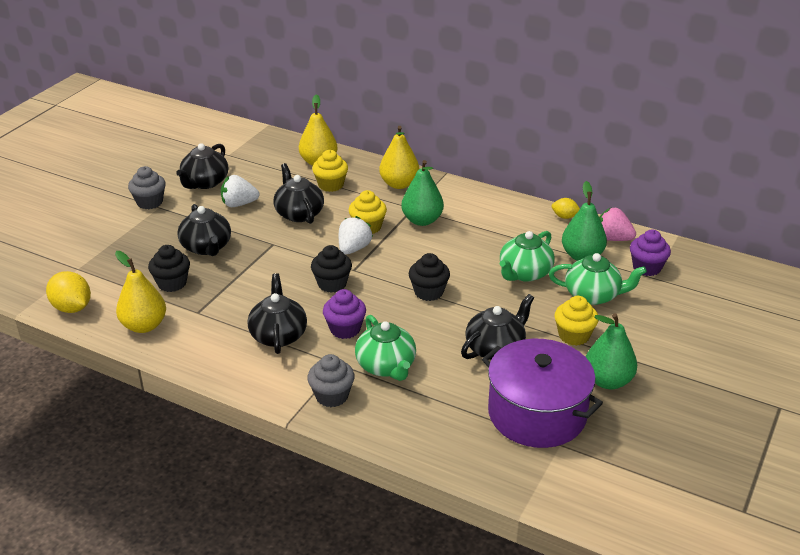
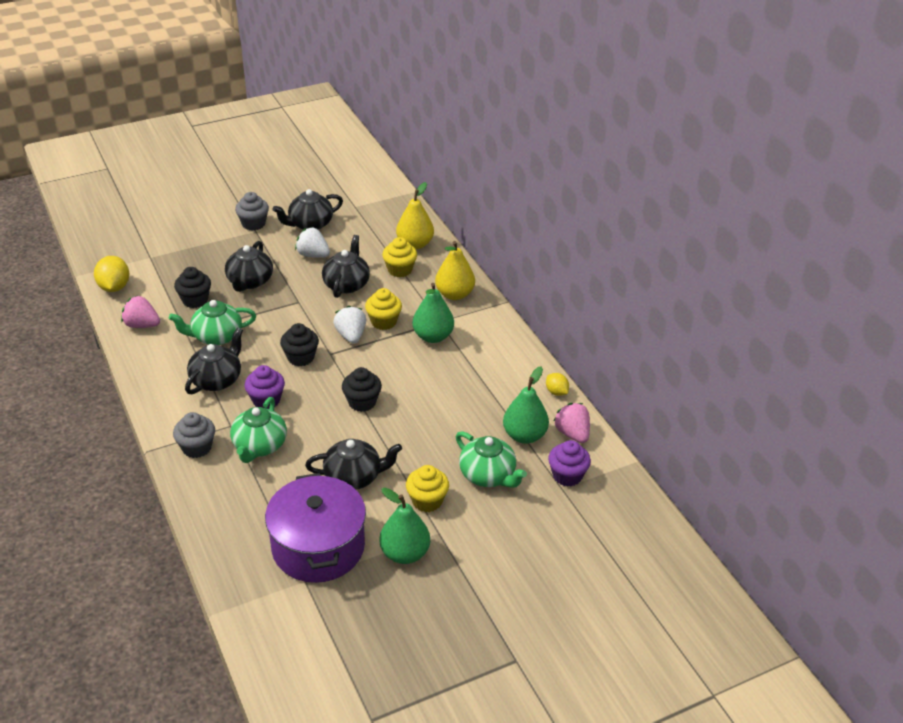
camera: 35 degrees right, 5 degrees up
(144, 326) = (142, 325): yellow pear -> pink strawberry
(354, 249) = (351, 335): white strawberry -> white strawberry turned 75 degrees counterclockwise
(524, 273) = (456, 426): green teapot -> green teapot (216, 336)

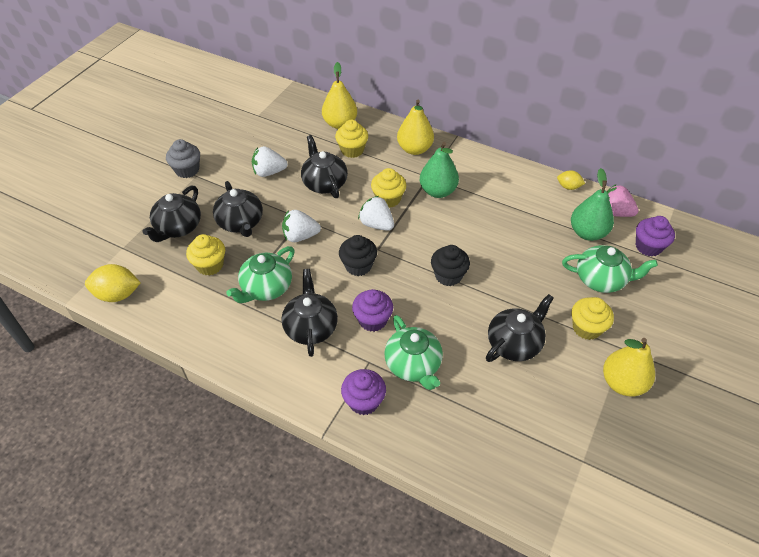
camera: 35 degrees left, 10 degrees up
(114, 287) = (118, 294): yellow lemon -> yellow lemon turned 45 degrees counterclockwise
(142, 325) = (185, 316): pink strawberry -> none
(195, 300) = (210, 265): black cupcake -> yellow cupcake
(197, 447) = (364, 401): grey cupcake -> purple cupcake
(282, 314) = (300, 236): none -> white strawberry
(310, 224) = (237, 147): black teapot -> black teapot (178, 227)
(318, 547) = (558, 423): purple pot -> none
(405, 553) = (622, 383): green pear -> yellow pear

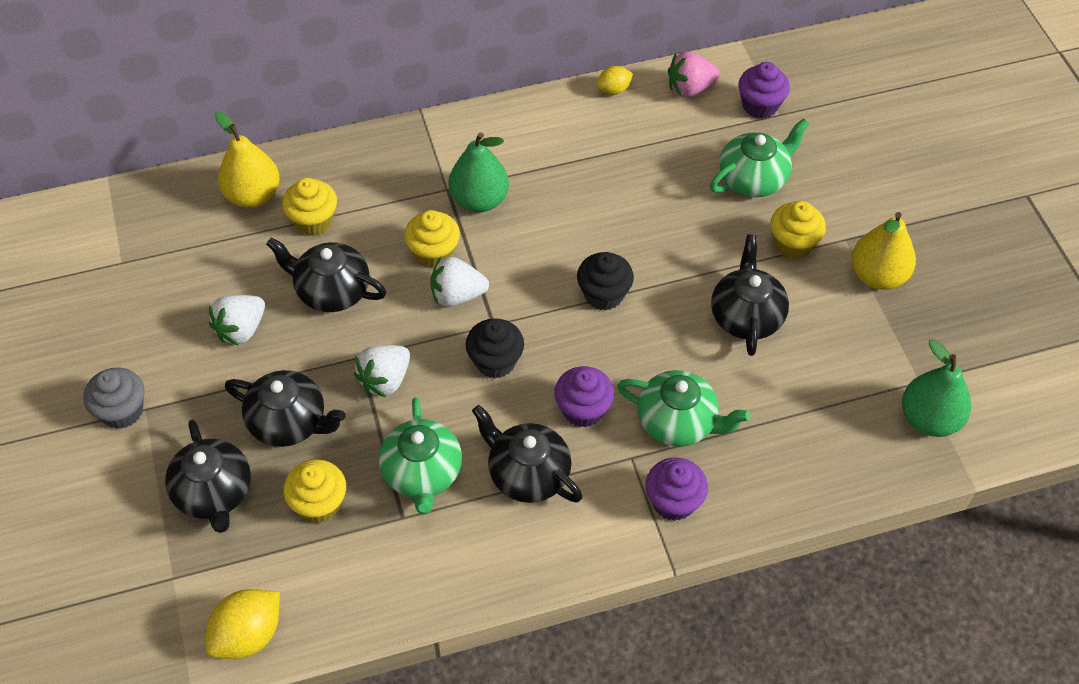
camera: 45 degrees left, 5 degrees up
(414, 149) = (389, 164): yellow pear -> none
(587, 233) = (688, 133): green pear -> green pear (929, 419)

